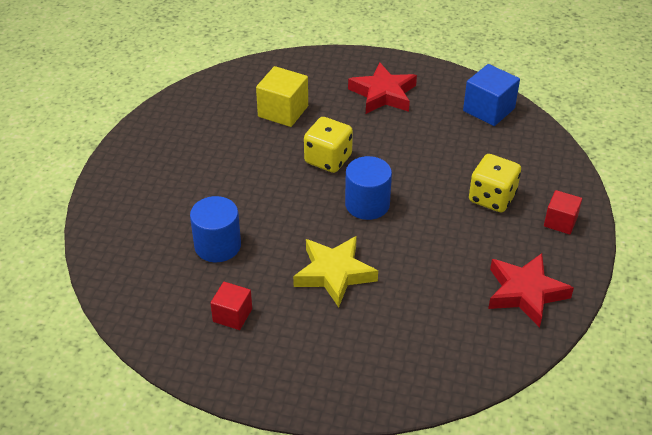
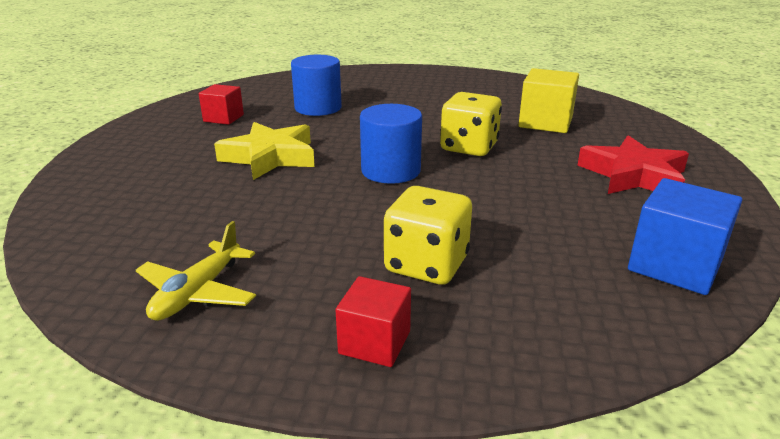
camera: 85 degrees right, 15 degrees down
(525, 293) = (198, 292): red star -> yellow plane

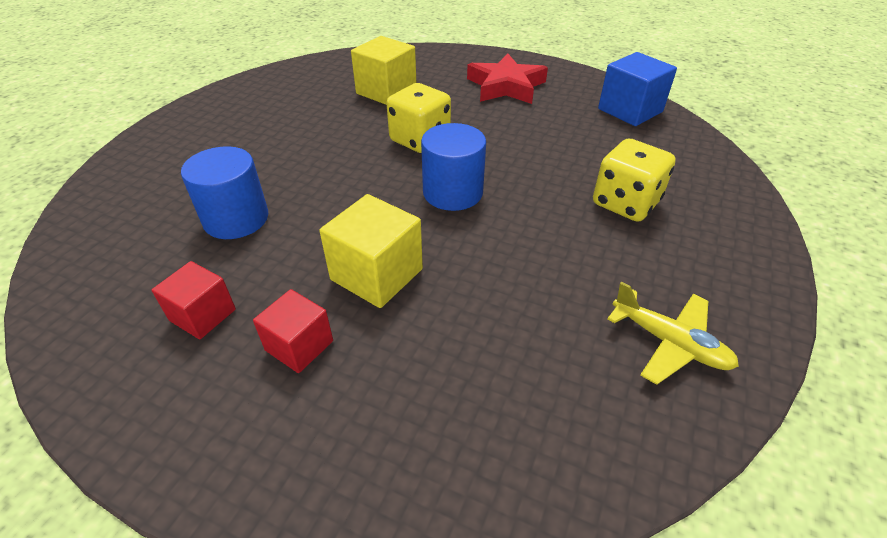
camera: 75 degrees left, 15 degrees up
(270, 157) = (376, 274): yellow star -> yellow cube
(374, 342) = (725, 244): red cube -> red cube (299, 345)

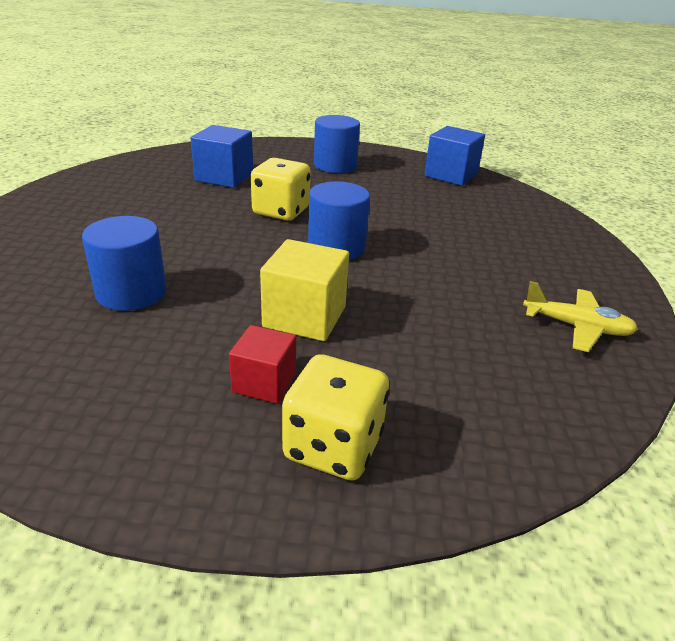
camera: 20 degrees left, 10 degrees down
(203, 315) = (146, 375): red cube -> none
(386, 91) = (224, 177): yellow cube -> blue cube
(506, 86) = (335, 165): red star -> blue cylinder
(625, 203) = (486, 239): yellow dice -> yellow dice (333, 446)

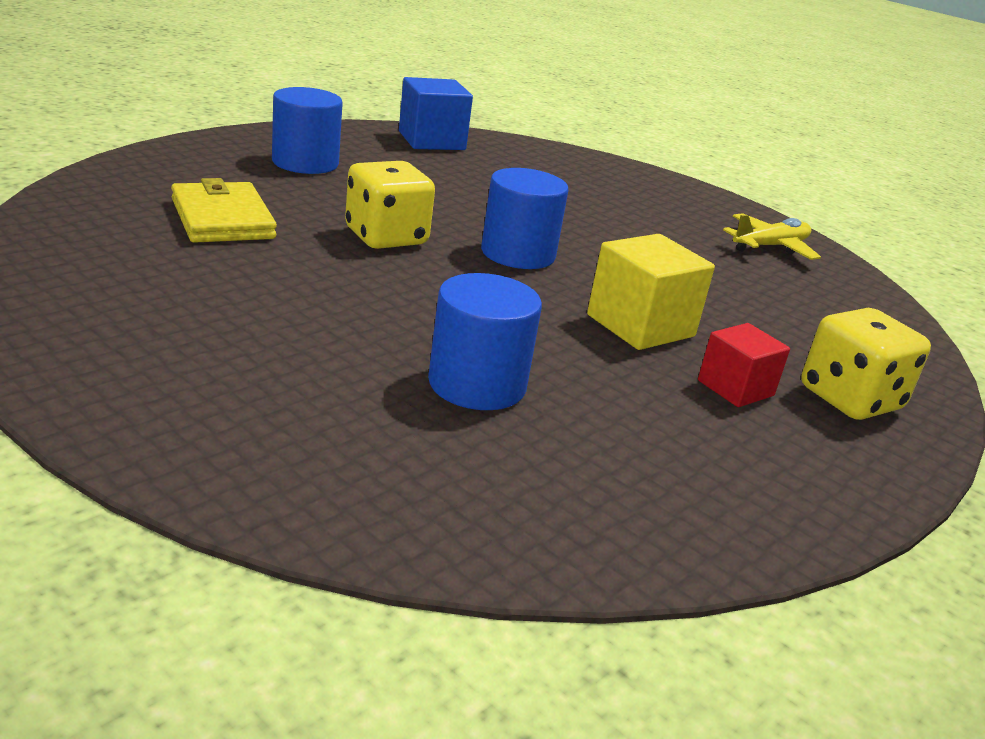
camera: 55 degrees left, 5 degrees down
(224, 177) = (222, 219): blue cube -> yellow wallet

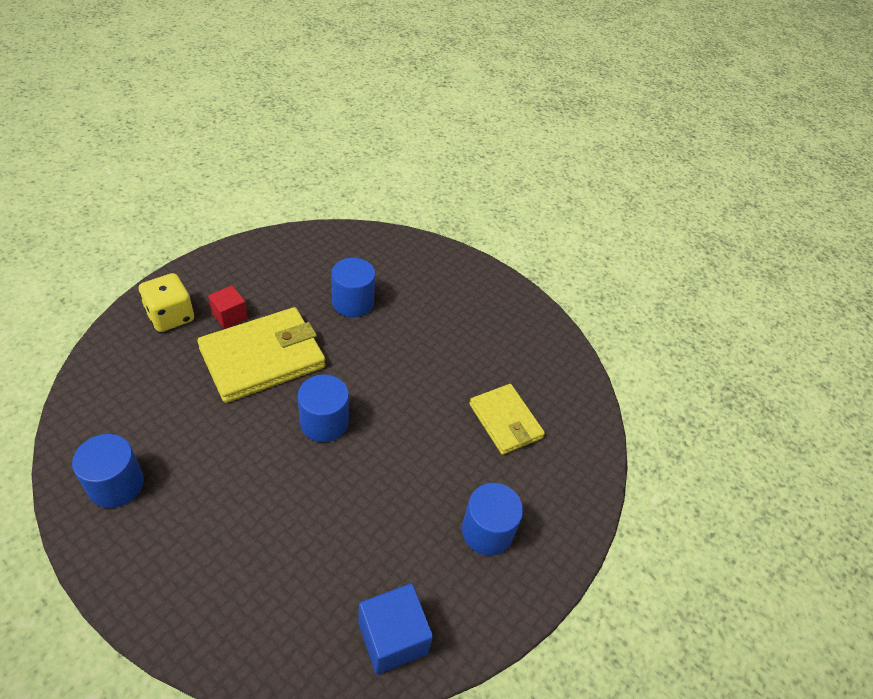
camera: 175 degrees right, 20 degrees up
(386, 237) = (408, 423): yellow dice -> none
(640, 326) = (263, 358): yellow cube -> yellow wallet
(770, 246) = (116, 484): yellow plane -> blue cylinder

